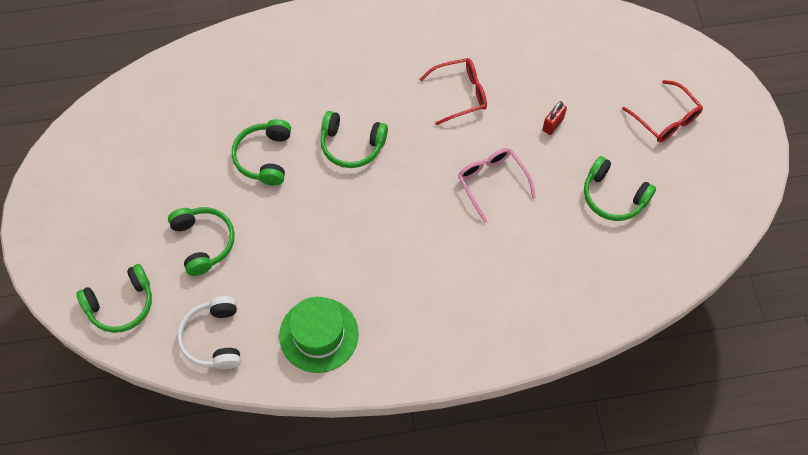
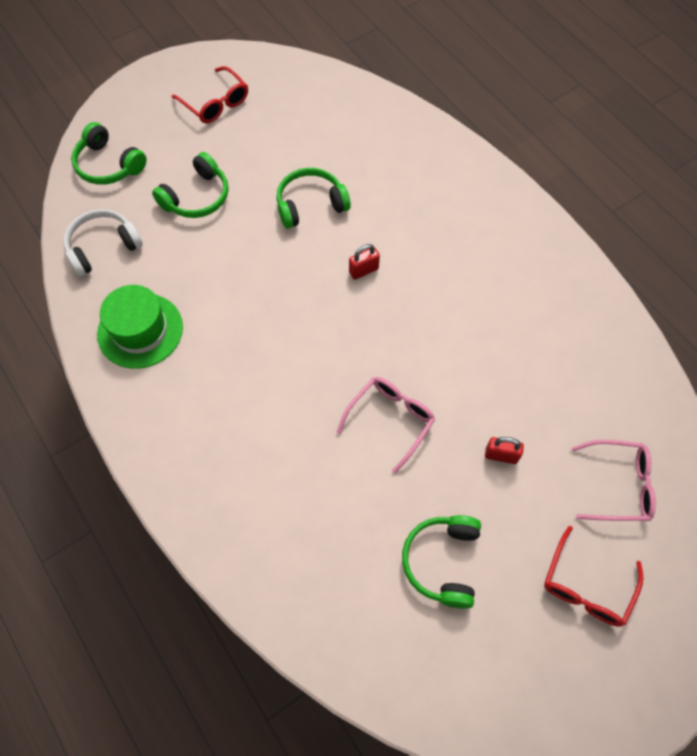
camera: 65 degrees right, 0 degrees up
(352, 145) = (363, 270): green headphones -> red padlock
(460, 94) = (483, 344): red glasses -> red glasses (215, 103)
(606, 65) = (618, 485): none -> pink glasses

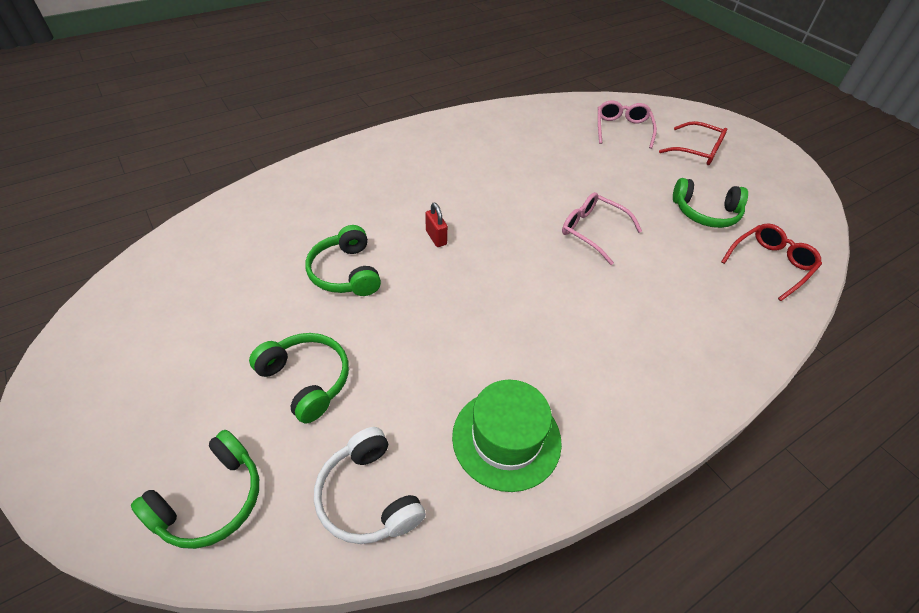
camera: 90 degrees left, 15 degrees down
(215, 103) = (148, 360): red glasses -> red glasses (770, 264)
(501, 455) = (612, 176): red padlock -> none

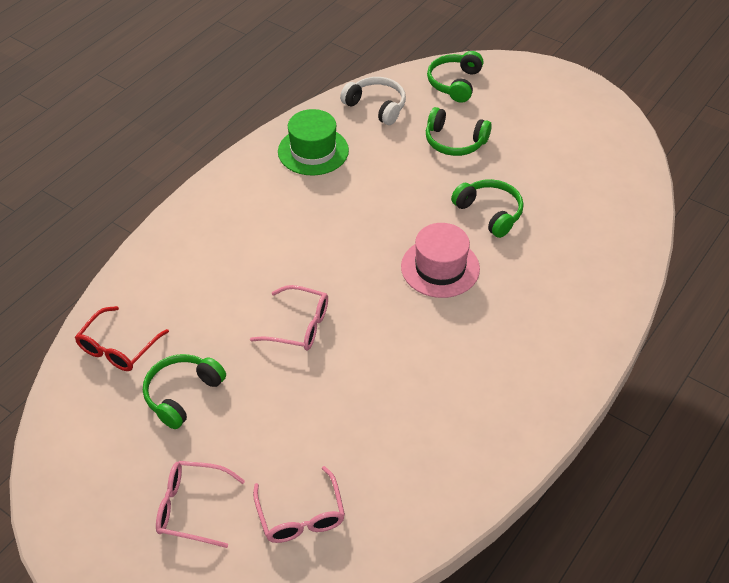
camera: 160 degrees right, 0 degrees up
(436, 237) = (440, 268): red padlock -> pink hat
(697, 151) = (191, 508): red glasses -> pink glasses
(705, 213) = (182, 394): green headphones -> green headphones turned 45 degrees counterclockwise

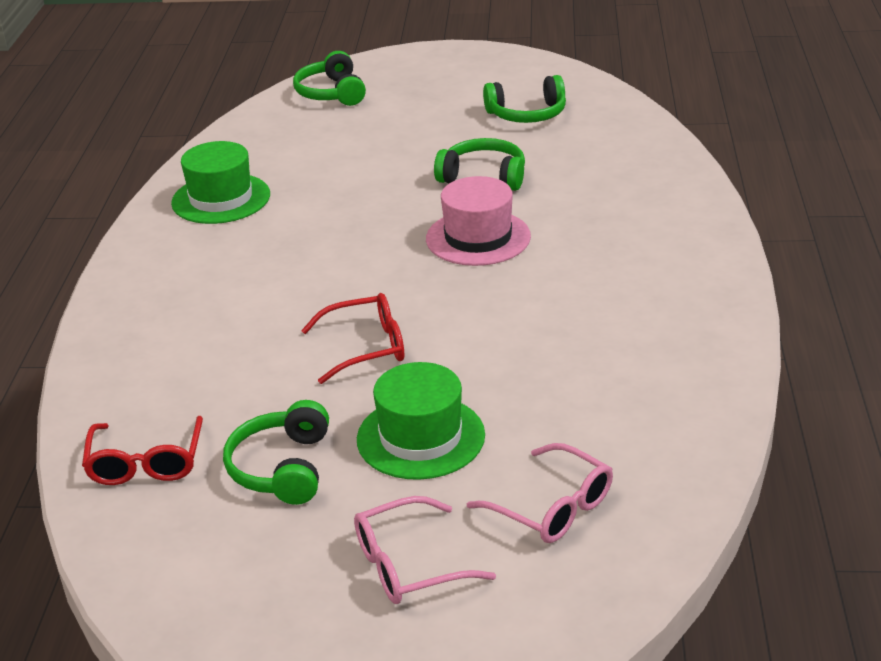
camera: 30 degrees left, 15 degrees down
(273, 416) = (420, 437): none -> green hat
(299, 326) = (366, 347): pink glasses -> red glasses
(376, 106) = (259, 139): white headphones -> none
(454, 141) = (382, 136): green headphones -> green headphones (527, 114)

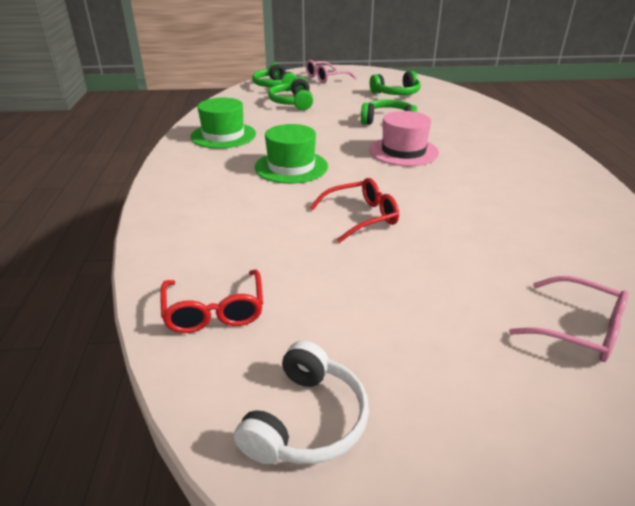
camera: 10 degrees left, 0 degrees up
(209, 578) = (306, 420): none -> white headphones
(282, 468) = (334, 309): green headphones -> green headphones (292, 103)
(408, 565) = (489, 392): pink glasses -> pink glasses (325, 78)
(420, 437) = (436, 278): green hat -> green hat (291, 167)

